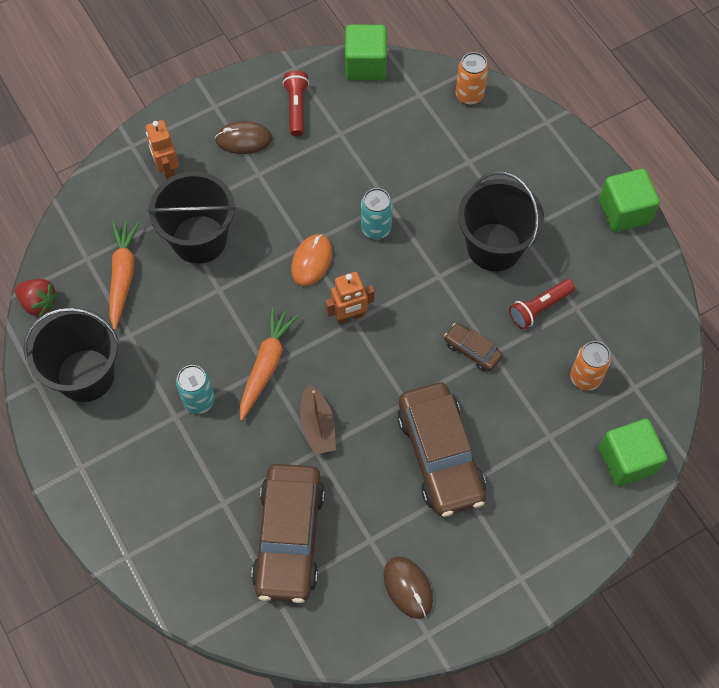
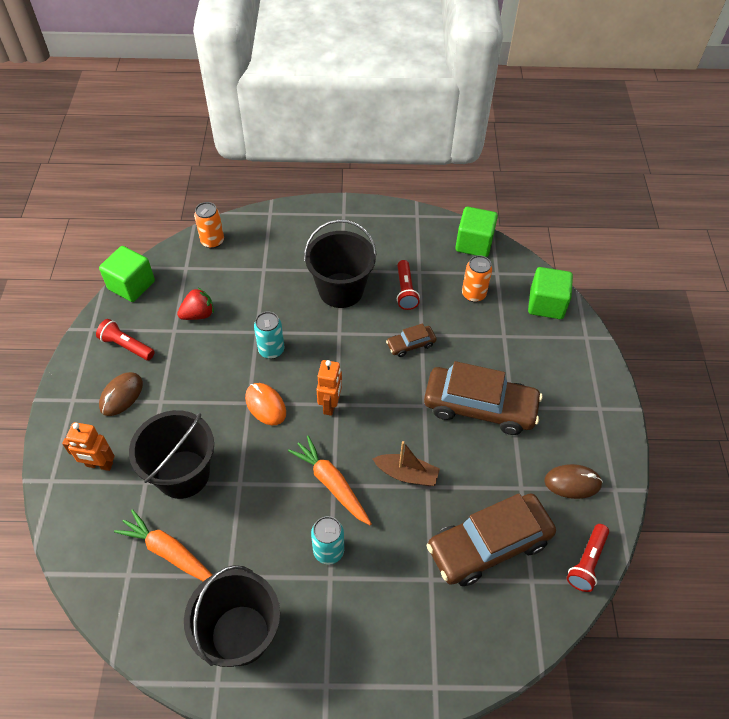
camera: 60 degrees left, 10 degrees down
(39, 303) = (139, 641): red strawberry -> red strawberry (198, 314)
(289, 537) = (488, 544): brown car -> brown car turned 120 degrees clockwise
(326, 639) = (587, 562): none -> red flashlight
(624, 211) = (368, 211): green cube -> green cube (474, 243)

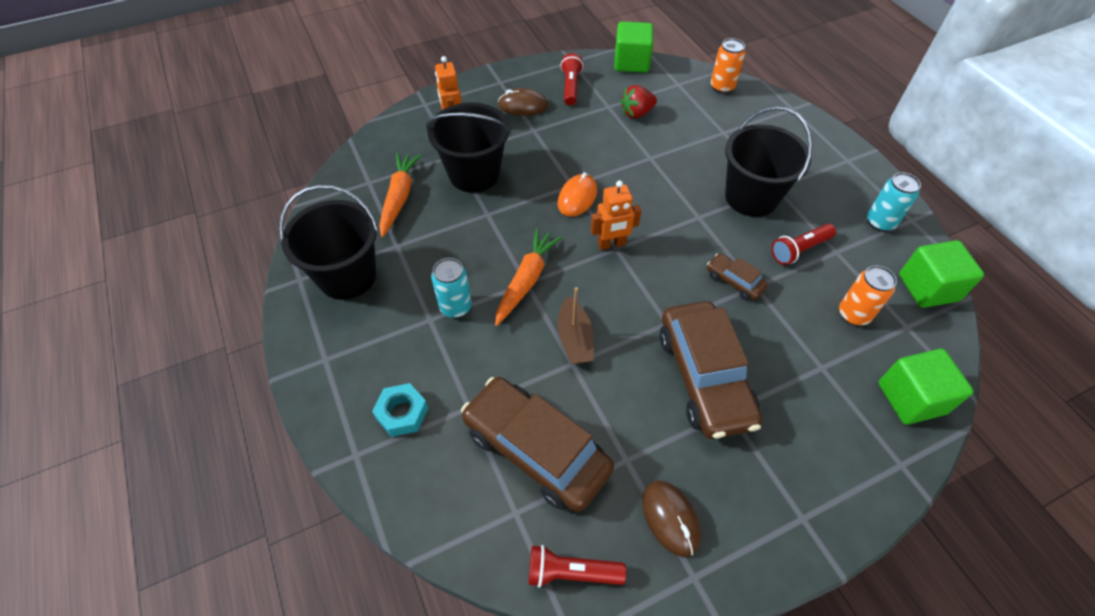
camera: 65 degrees right, 0 degrees up
(198, 314) = (636, 113): red strawberry -> red strawberry turned 120 degrees clockwise
(271, 350) = (638, 176): turquoise can -> turquoise can (880, 222)
(413, 634) = (402, 413): none -> turquoise nut

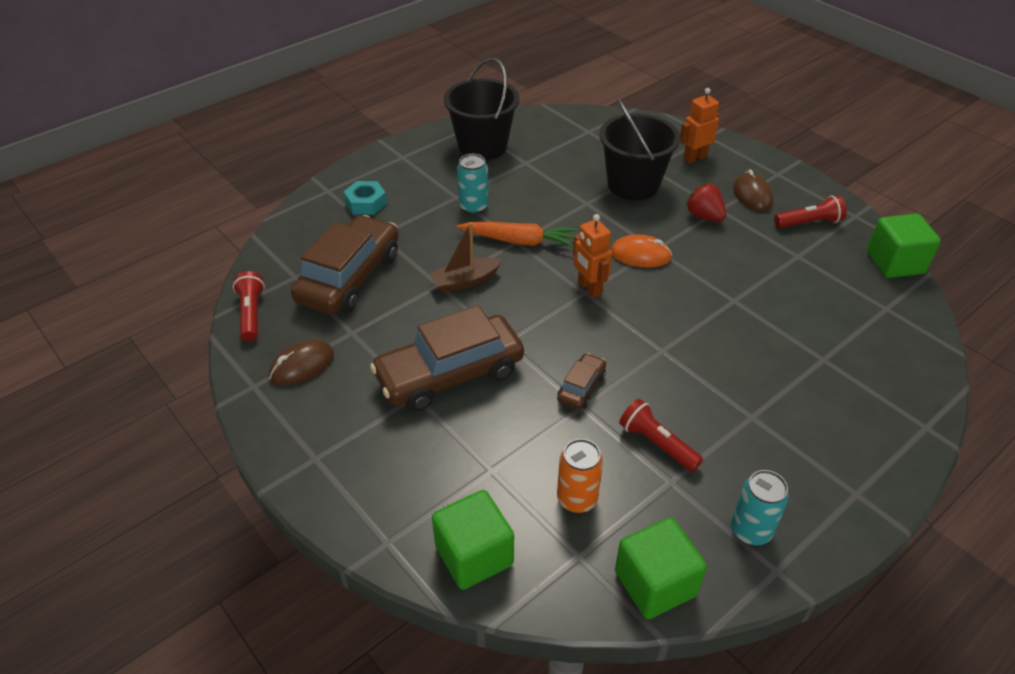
camera: 75 degrees right, 10 degrees down
(399, 197) = (579, 151): orange carrot -> none
(636, 113) = (803, 279): red strawberry -> red strawberry (704, 216)
(722, 87) = (914, 350): orange can -> none
(751, 197) = (721, 393): black bucket -> none

